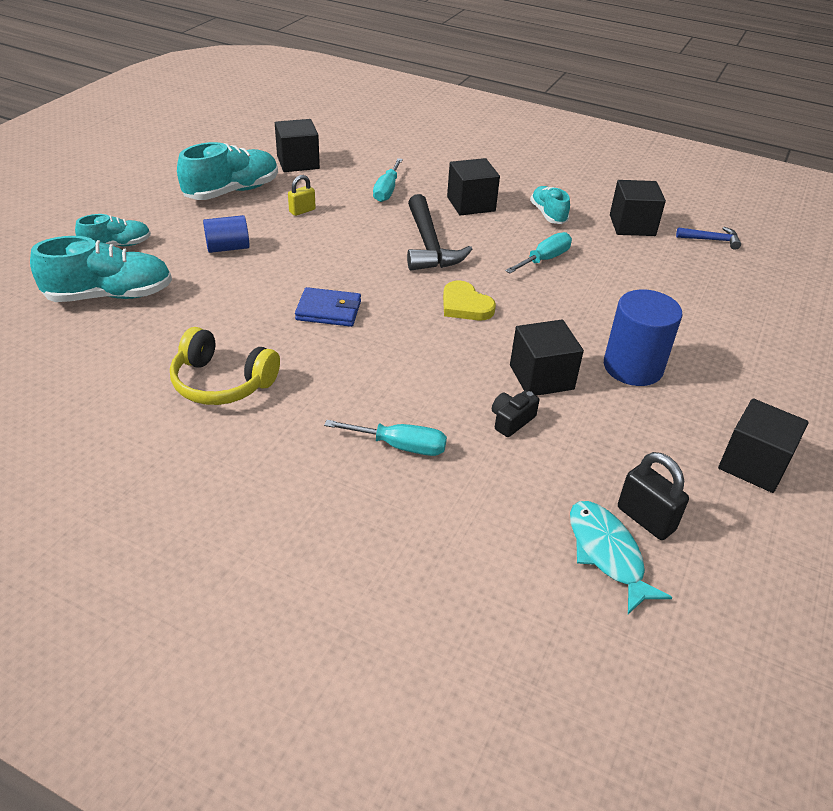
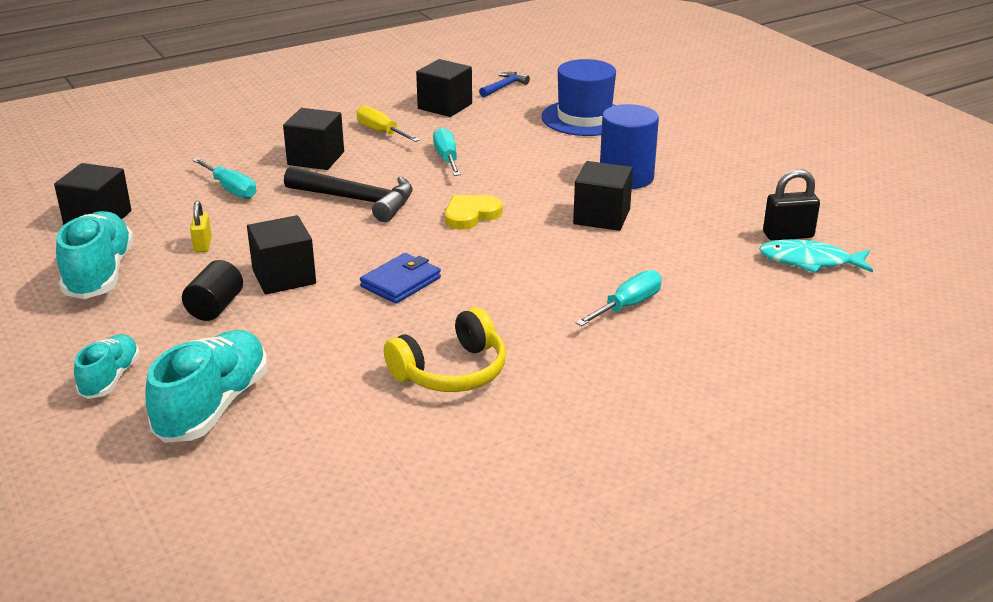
camera: 55 degrees left, 10 degrees down
(228, 248) = (215, 307): blue cylinder -> black cylinder
(465, 305) = (471, 215): yellow heart -> yellow heart turned 150 degrees clockwise
(511, 420) = (641, 247): black camera -> none
(548, 214) = (381, 132): turquoise shoe -> yellow screwdriver
(716, 303) = (584, 118): none -> blue hat
(753, 464) = (766, 178): black cube -> black cube (284, 277)

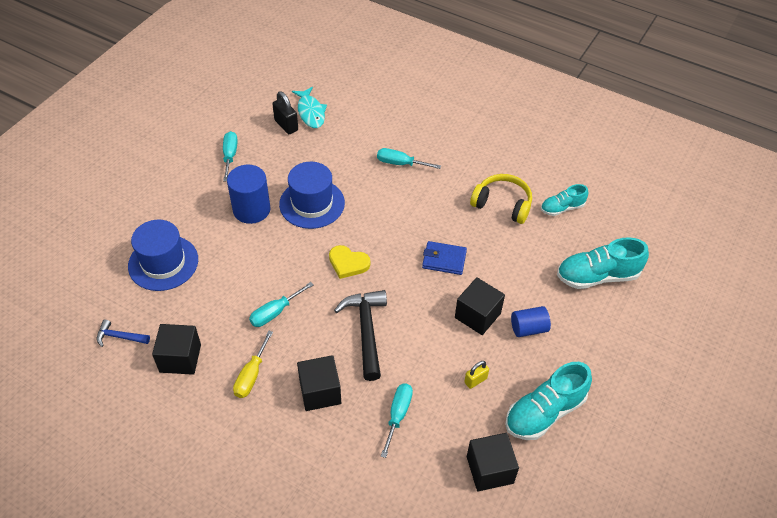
camera: 120 degrees left, 20 degrees up
(110, 378) = (616, 331): turquoise shoe -> turquoise shoe (562, 208)
(215, 307) = (528, 328): black cylinder -> blue cylinder
(601, 216) = (312, 203): black cube -> blue hat
(744, 183) = (230, 156): none -> turquoise screwdriver

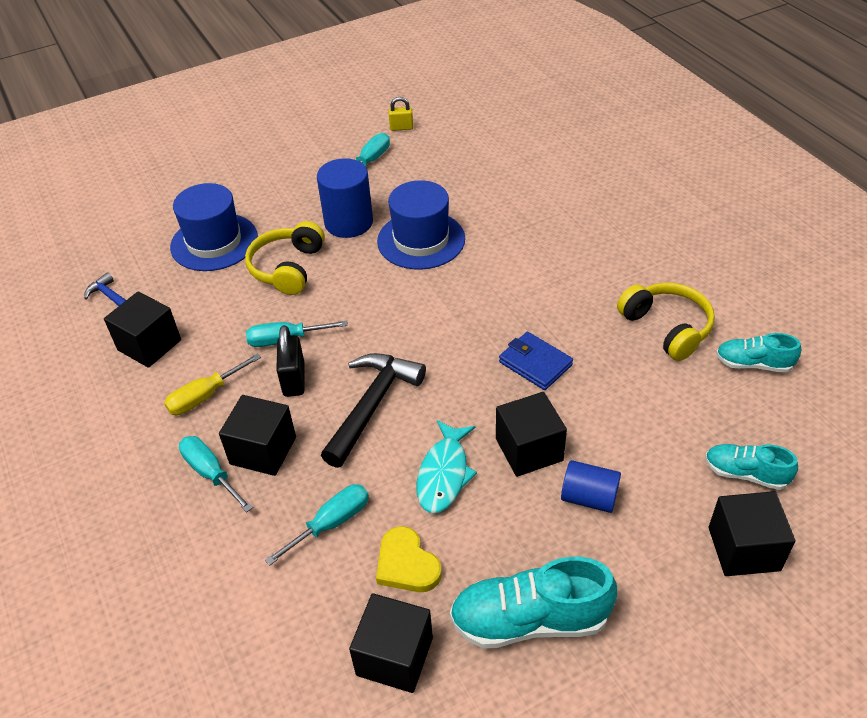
camera: 35 degrees right, 5 degrees down
(234, 260) = (287, 268): none -> yellow headphones
(286, 125) = (457, 150): black padlock -> black padlock (294, 380)
(310, 112) = (496, 145): turquoise fish -> turquoise fish (444, 474)
(348, 263) = (411, 320): yellow heart -> yellow heart (407, 564)
(400, 163) = (563, 233): turquoise screwdriver -> turquoise screwdriver (211, 473)
(475, 380) = (464, 530): yellow padlock -> yellow padlock (401, 128)
(597, 276) = (745, 474): turquoise shoe -> turquoise shoe, size x0.59
(621, 319) = (743, 549): none -> black cube

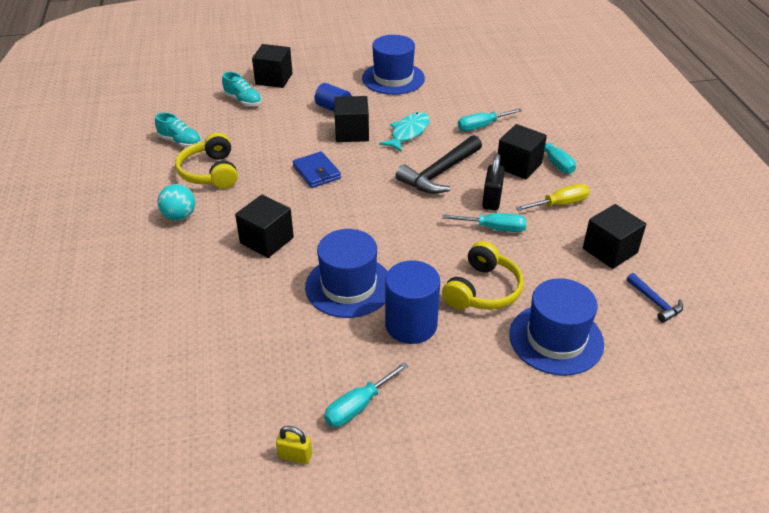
camera: 165 degrees left, 5 degrees down
(394, 656) = (462, 80): black cube -> black cube (267, 240)
(407, 564) = (445, 105): yellow heart -> none
(530, 620) = (393, 78): turquoise shoe -> blue hat
(647, 265) = (179, 216): none -> turquoise ball

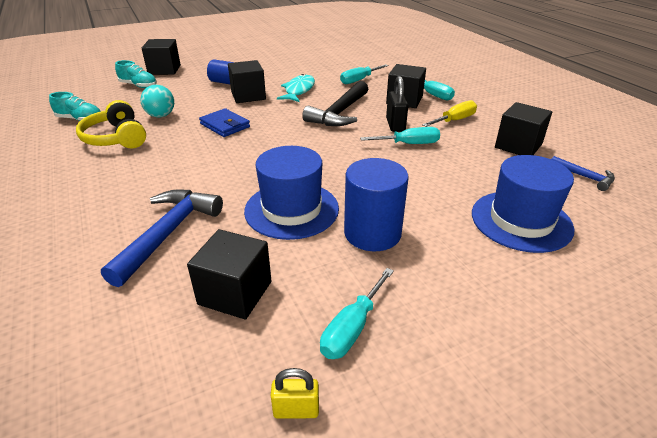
camera: 15 degrees left, 5 degrees down
(179, 216) = (87, 177): turquoise ball -> turquoise ball (161, 116)
(237, 290) = (168, 233): none -> blue hammer
(267, 240) = (190, 183): black cube -> black cube (235, 293)
(393, 78) = (270, 60): blue hat -> none
(483, 290) = (427, 192): yellow headphones -> none

